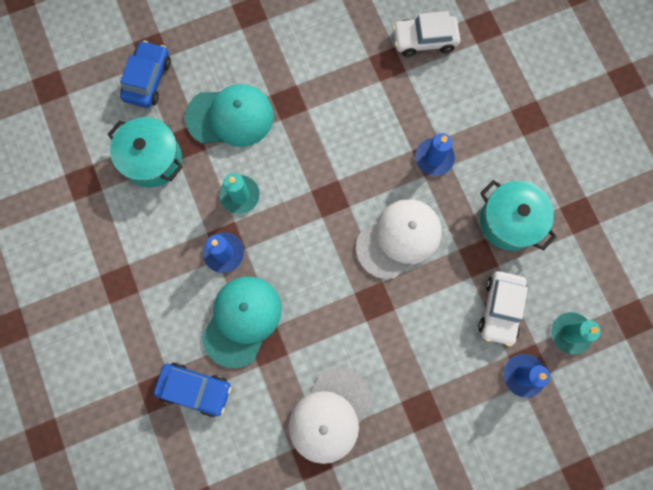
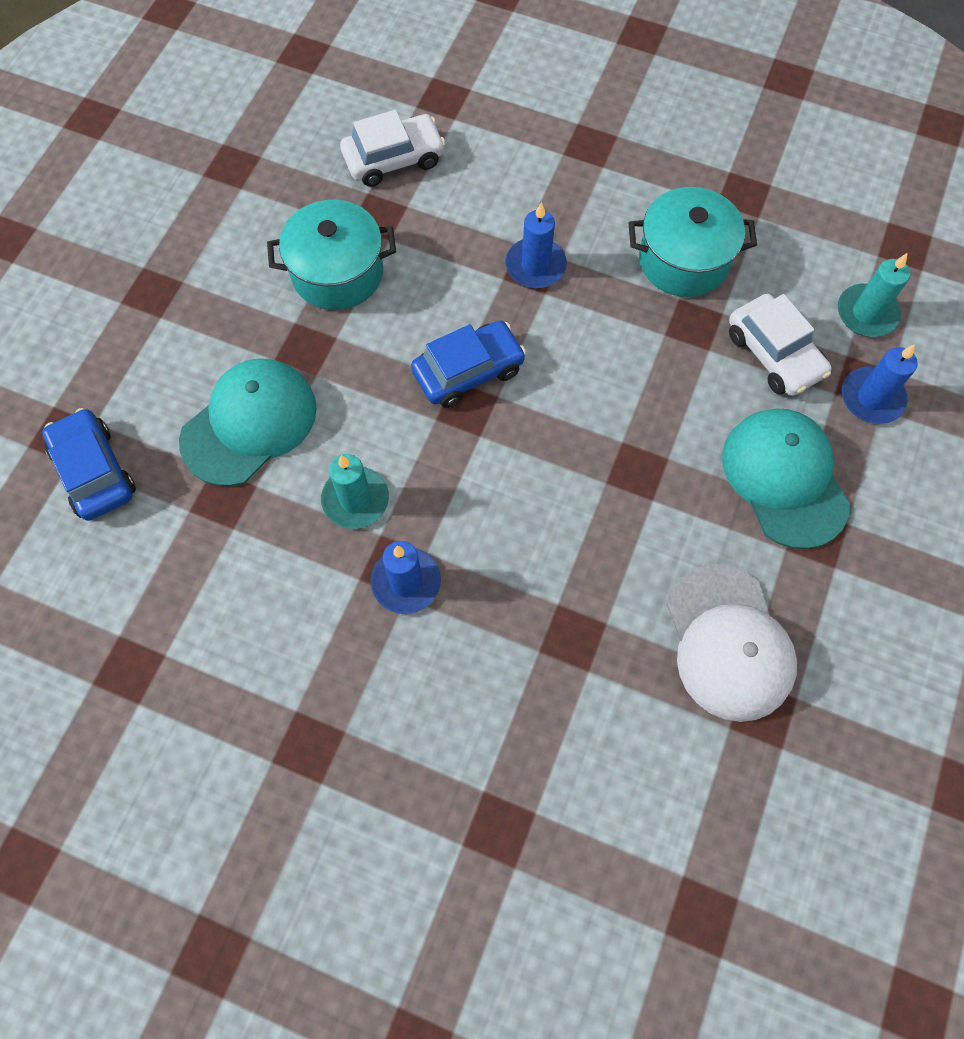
camera: 45 degrees left, 10 degrees down
(152, 159) = (198, 558): turquoise pot -> turquoise pot (337, 273)
(195, 389) = (542, 776): blue car -> blue car (468, 371)
(242, 320) = (512, 638): turquoise cap -> turquoise cap (784, 478)
(399, 239) = (590, 380): white cap -> none
(424, 40) = (394, 159): white car -> white car turned 150 degrees counterclockwise

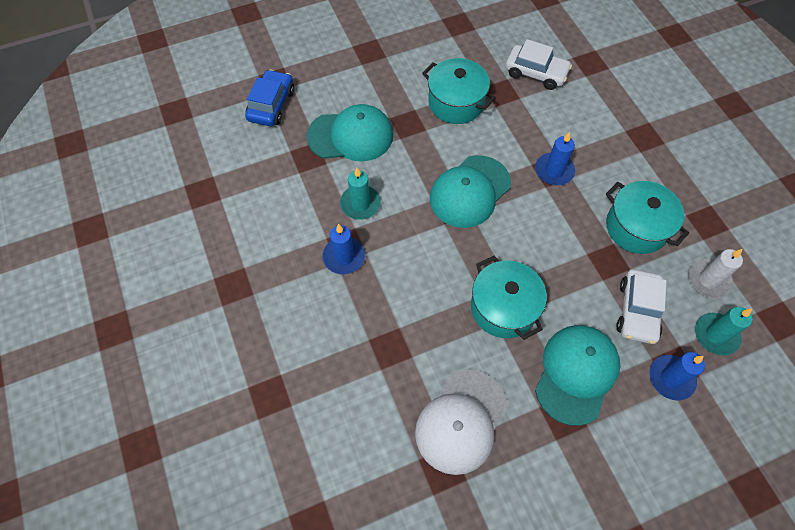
camera: 45 degrees right, 5 degrees down
(468, 371) = (469, 191): blue car -> turquoise cap
(643, 475) = (503, 308): none -> turquoise pot
(805, 259) = (708, 280): none -> white candle

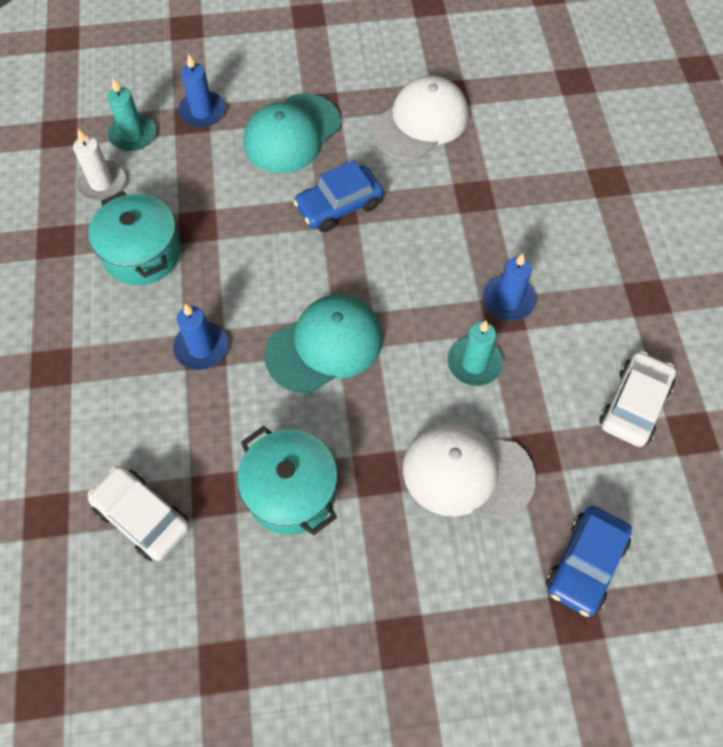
camera: 165 degrees left, 0 degrees up
(351, 136) = (467, 473): turquoise cap -> white cap
(503, 308) = (339, 206): turquoise pot -> blue car
(637, 311) = (197, 172): white car -> white car (634, 405)

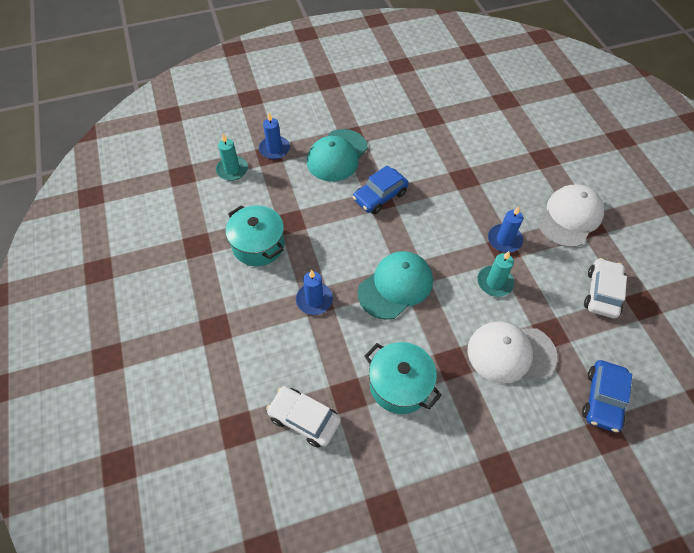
camera: 10 degrees left, 5 degrees down
(101, 183) = (219, 203): white candle -> none
(420, 122) = (417, 137): white cap -> white cap (570, 217)

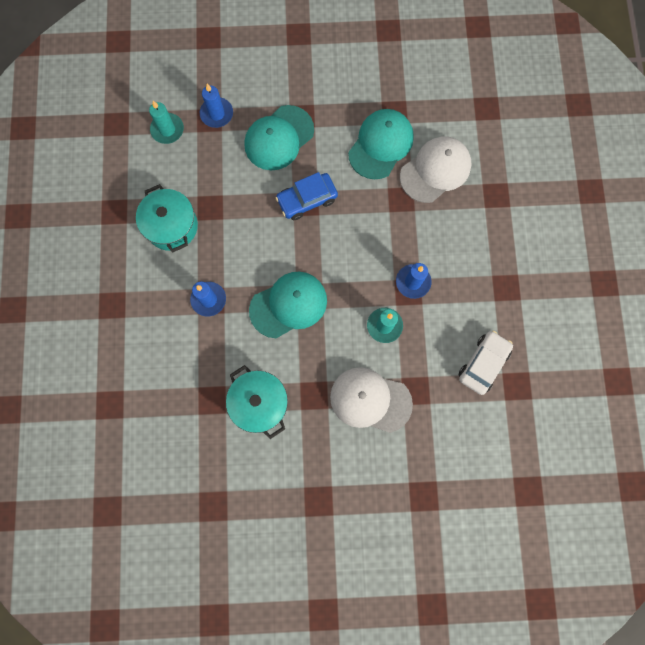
camera: 15 degrees right, 20 degrees up
(304, 419) = (168, 411): white car -> none
(429, 142) = (381, 145): none -> turquoise cap
(570, 217) = (490, 274): white cap -> white cap (435, 170)
(602, 399) = (434, 465): blue car -> none

